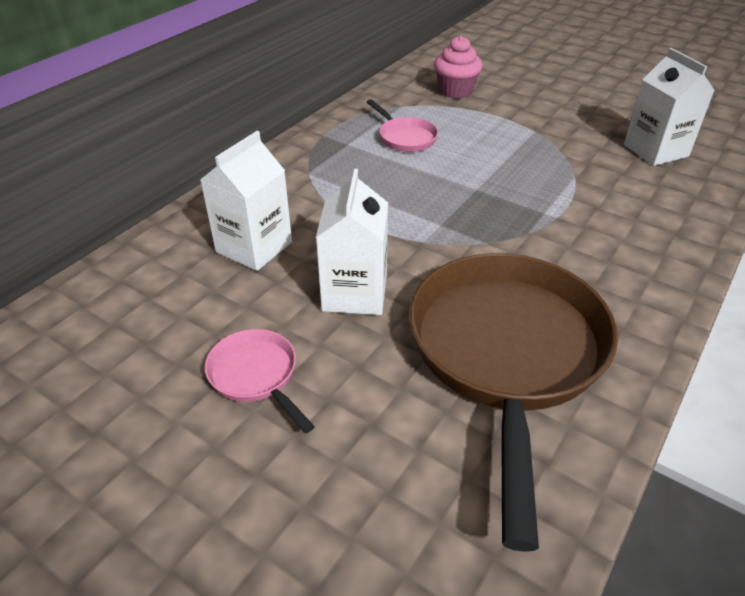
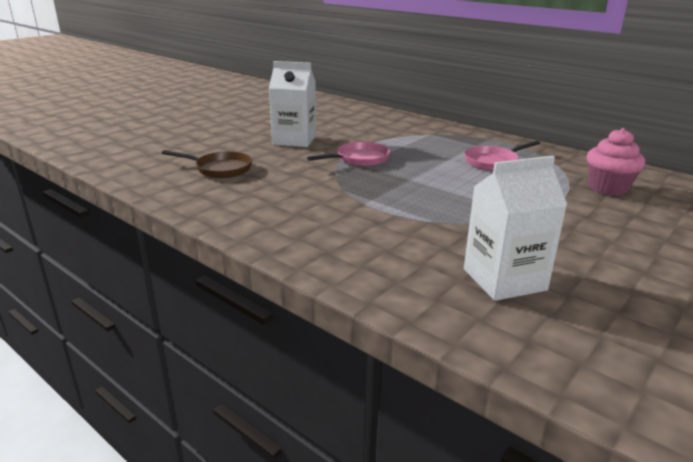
camera: 95 degrees right, 15 degrees down
(254, 247) = (345, 122): white carton -> none
(256, 376) = (243, 122): pink pan -> pink pan (359, 159)
(506, 355) = (220, 169): brown pan -> brown pan, size x0.43

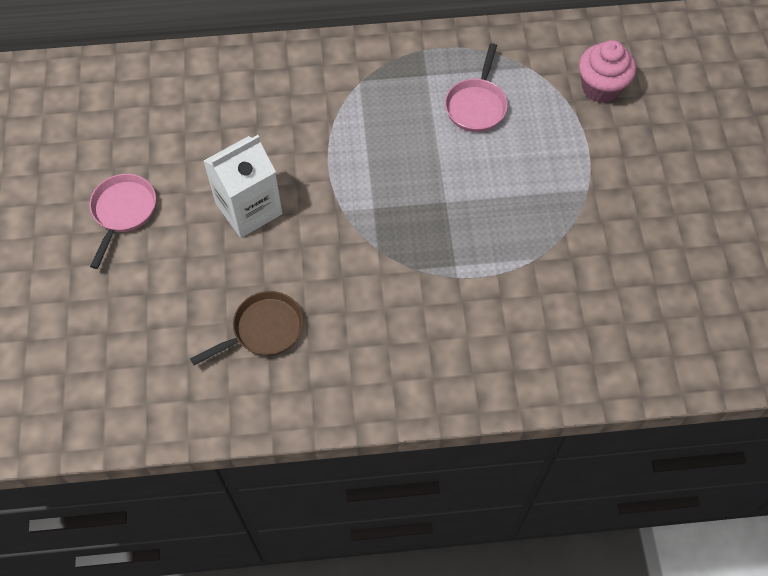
camera: 45 degrees left, 35 degrees up
(359, 159) = (361, 198): pink pan -> pink pan (123, 212)
(504, 279) = (648, 299): white carton -> none

